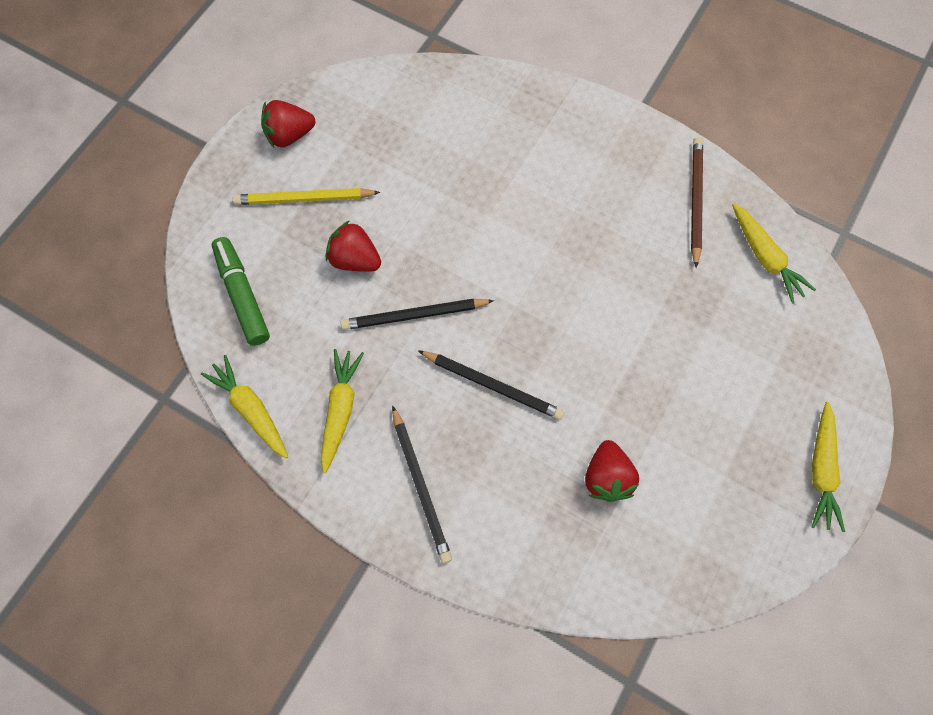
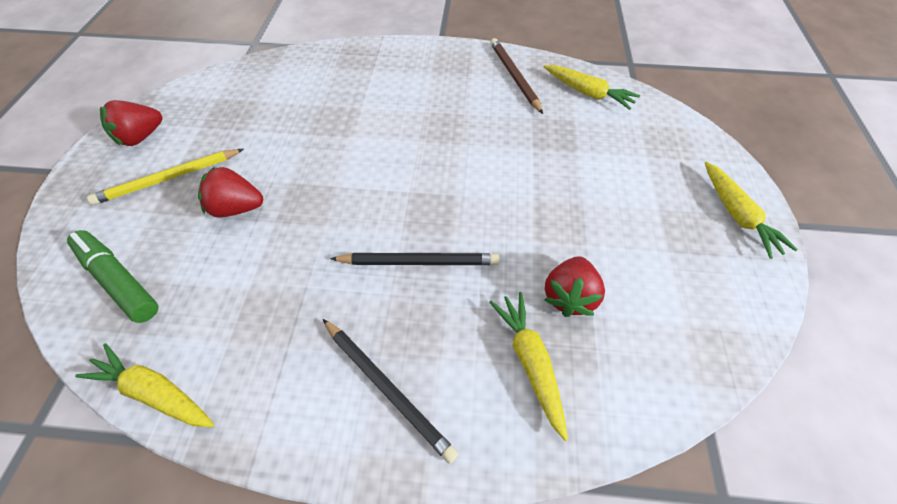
camera: 25 degrees left, 15 degrees down
(340, 410) = (266, 348): yellow carrot -> yellow carrot (530, 362)
(414, 315) = (315, 232): black pencil -> none
(606, 477) = (569, 296): red strawberry -> red strawberry turned 45 degrees clockwise

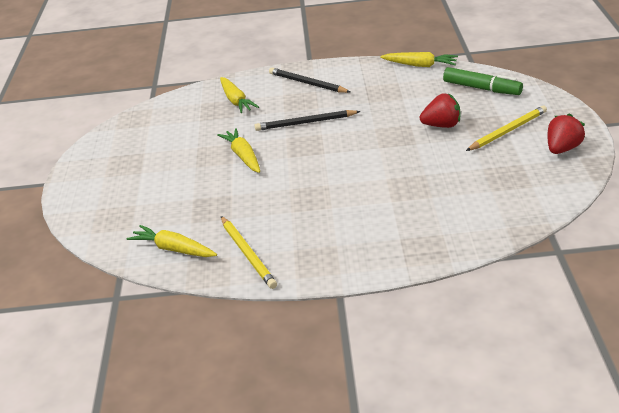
camera: 175 degrees right, 20 degrees down
(514, 77) = (248, 254): brown pencil -> yellow pencil
(569, 296) = (212, 124): red strawberry -> none
(737, 215) = (86, 178): yellow carrot -> yellow carrot (243, 156)

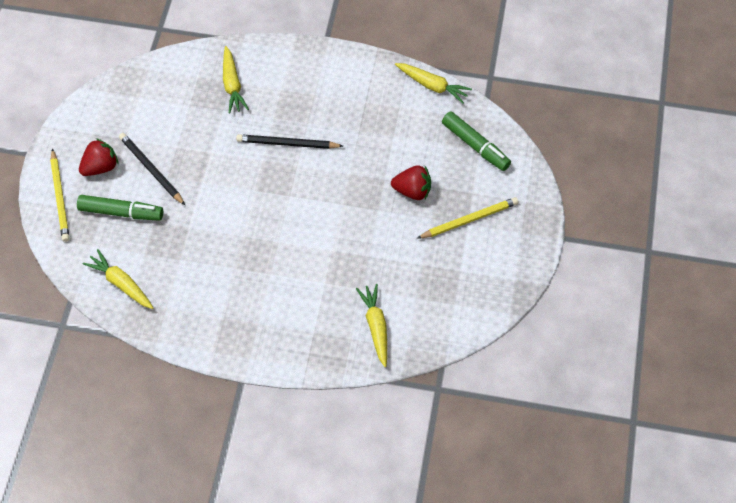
camera: 10 degrees right, 25 degrees up
(156, 199) = (121, 212): none -> green marker
(243, 156) = (214, 176): yellow carrot -> yellow carrot (376, 327)
(248, 254) = (181, 310): yellow pencil -> yellow pencil (60, 197)
(307, 83) = (310, 79): black pencil -> black pencil (151, 170)
(562, 149) = (505, 262): red strawberry -> red strawberry (100, 167)

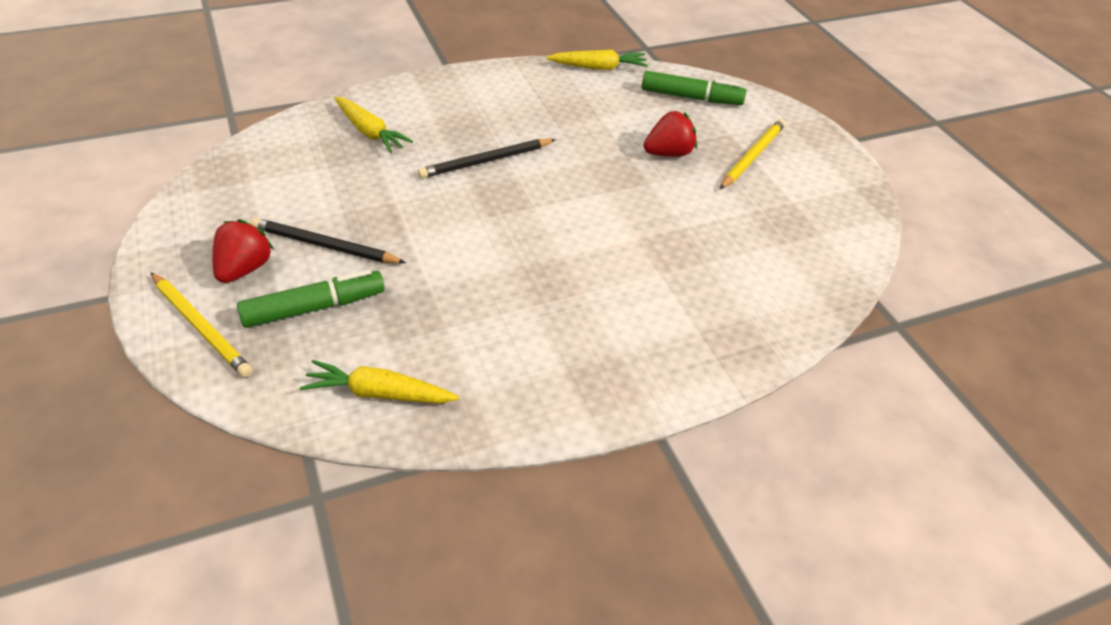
camera: 35 degrees left, 15 degrees down
(376, 327) = (765, 292): yellow carrot -> none

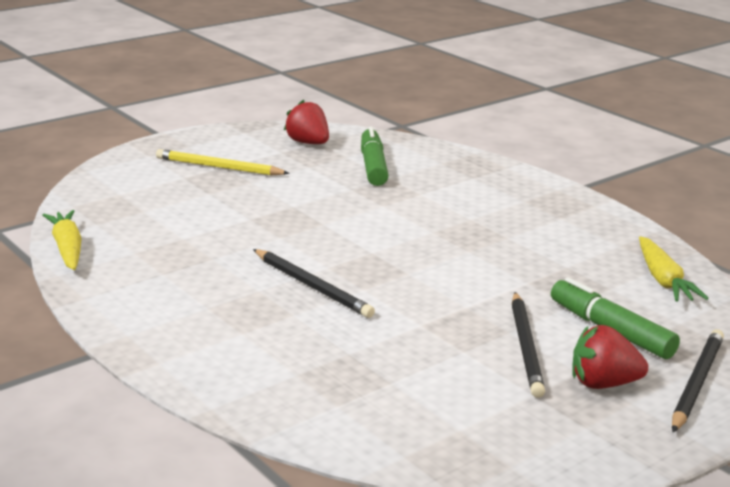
camera: 105 degrees left, 20 degrees down
(201, 327) = (696, 383): yellow pencil -> black pencil
(369, 132) = (300, 370): yellow carrot -> none
(668, 153) = (237, 201): red strawberry -> red strawberry (308, 143)
(691, 98) = (119, 196): green marker -> green marker (373, 166)

